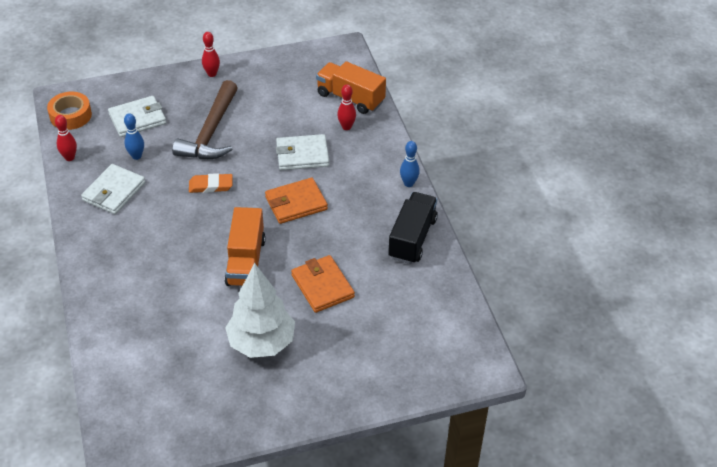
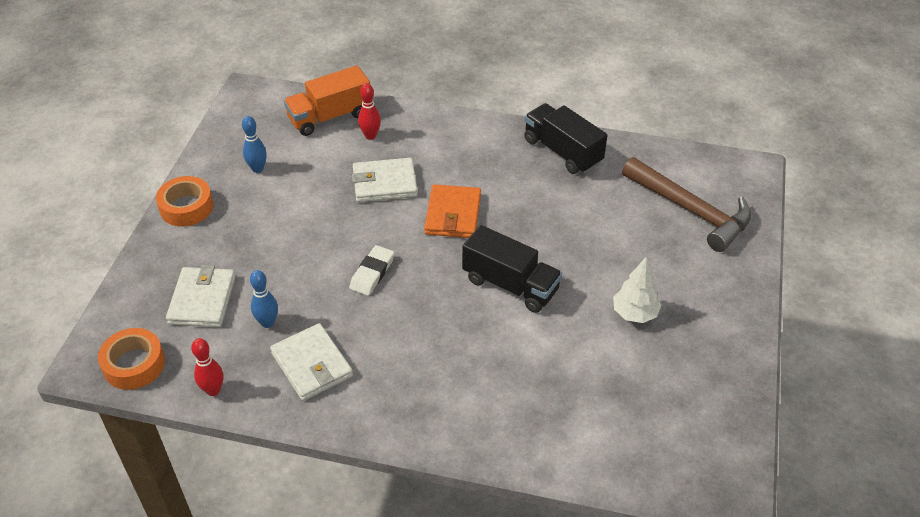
camera: 60 degrees left, 0 degrees up
(211, 132) = (285, 242): brown hammer -> brown hammer (691, 210)
(211, 186) = (372, 273): orange eraser -> white eraser
(212, 74) = (186, 207): red bowling pin -> orange tape
(246, 261) = (510, 285): orange truck -> black truck
(261, 343) = (634, 314): white tree -> white tree, size x0.59
(302, 155) = (385, 183): white wallet -> white wallet turned 60 degrees clockwise
(322, 286) = (584, 238): orange wallet -> none
(408, 183) = (487, 125): blue bowling pin -> blue bowling pin (257, 169)

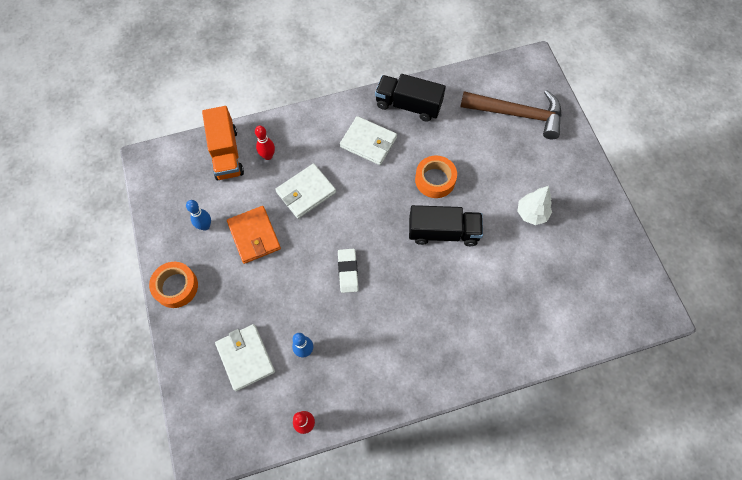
camera: 30 degrees left, 20 degrees up
(134, 364) = (235, 436): orange tape -> orange tape (435, 180)
(312, 365) = (357, 366): white wallet -> white wallet (368, 142)
(330, 117) = (226, 153): orange truck -> orange truck turned 45 degrees counterclockwise
(453, 214) = (370, 195): orange wallet -> orange wallet (254, 236)

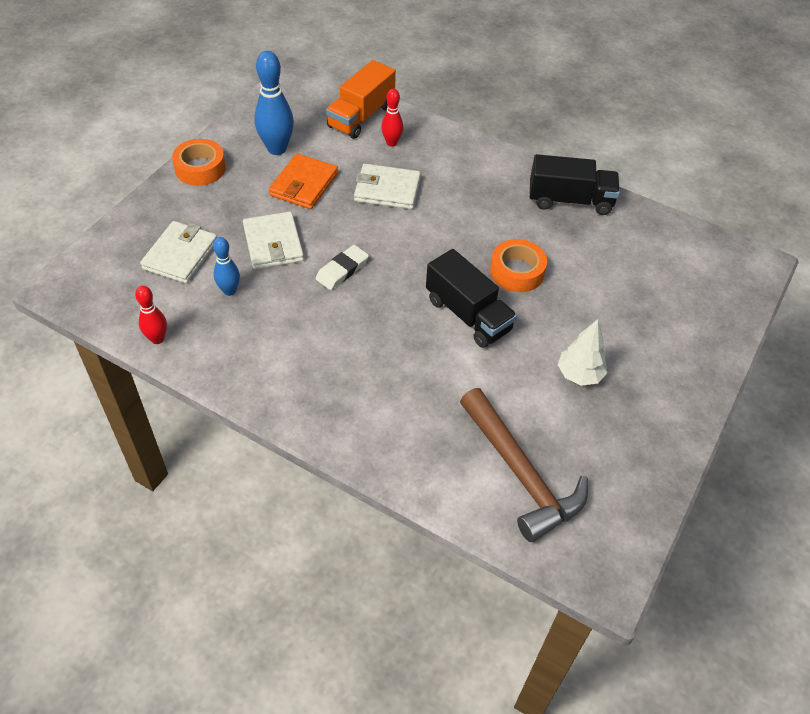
camera: 45 degrees right, 15 degrees down
(205, 226) = (277, 149): blue bowling pin -> blue bowling pin, size x1.72
(368, 142) = (493, 198): white wallet -> white wallet (273, 244)
(408, 105) = (570, 200): black truck -> black truck turned 120 degrees clockwise
(517, 114) = (677, 289): brown hammer -> brown hammer (521, 474)

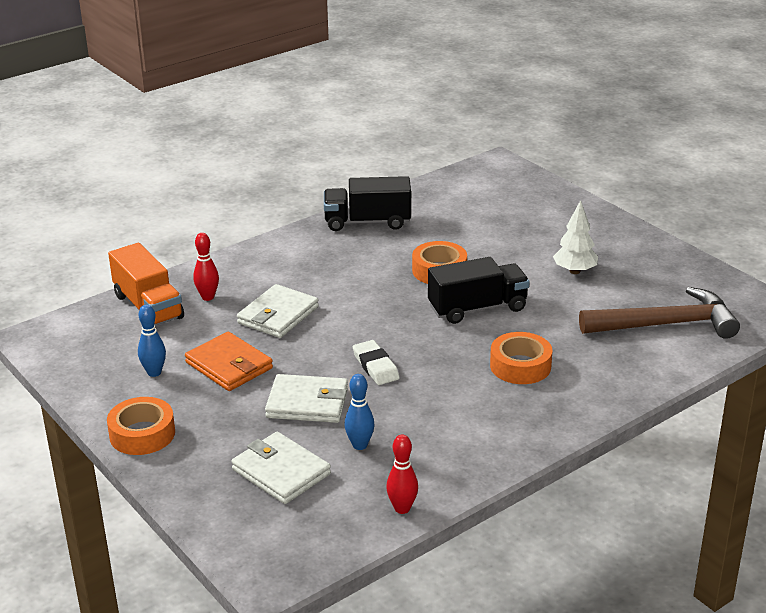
camera: 65 degrees left, 20 degrees down
(277, 149) = (154, 372): blue bowling pin -> blue bowling pin, size x0.58
(388, 369) = (520, 366): none -> orange tape
(570, 200) = (367, 222): black truck -> black truck turned 120 degrees counterclockwise

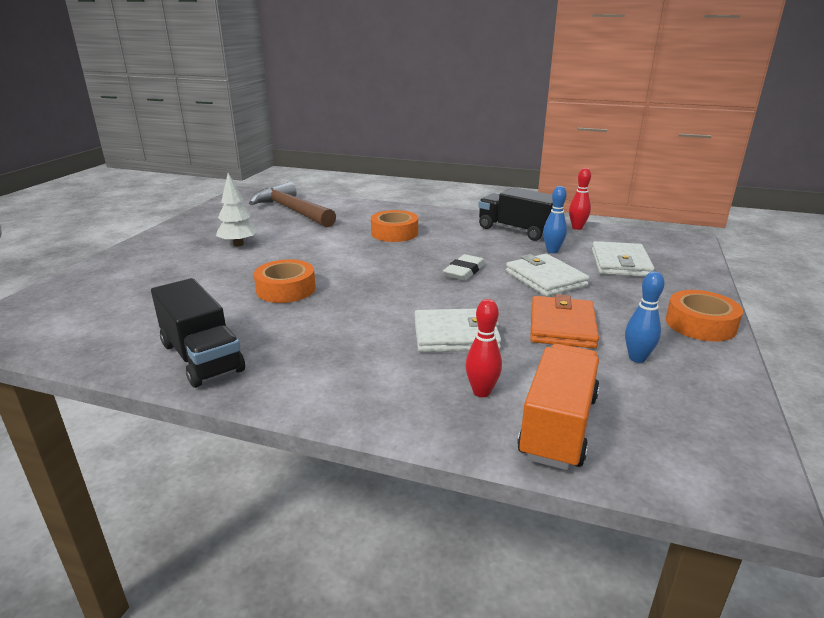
camera: 125 degrees left, 5 degrees down
(477, 308) = (335, 260): black truck -> black truck (517, 231)

